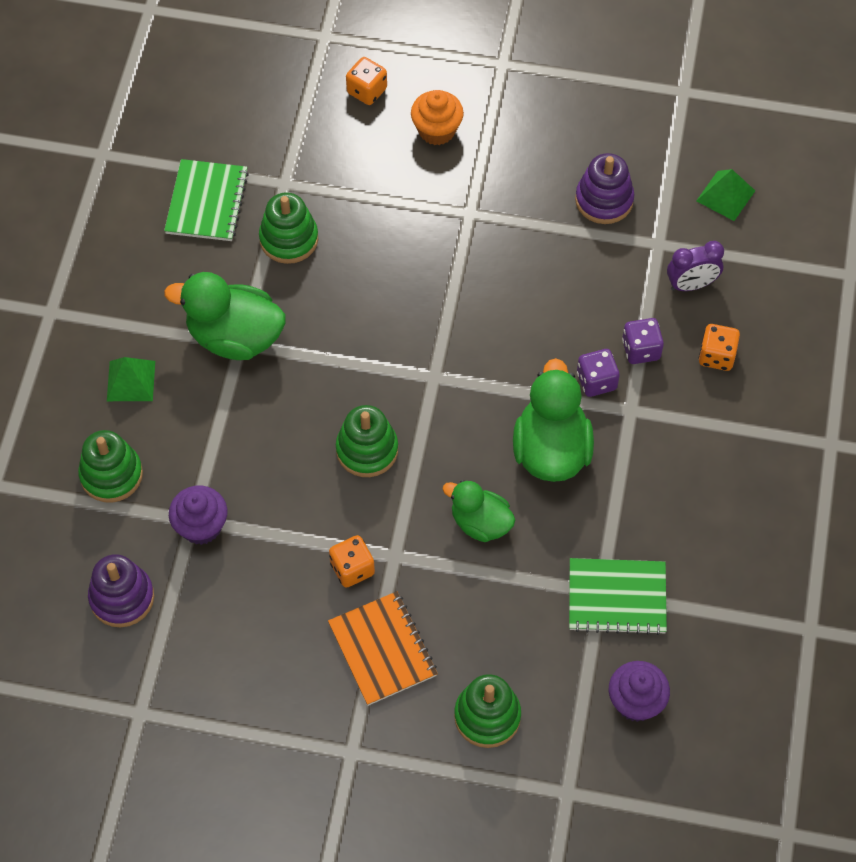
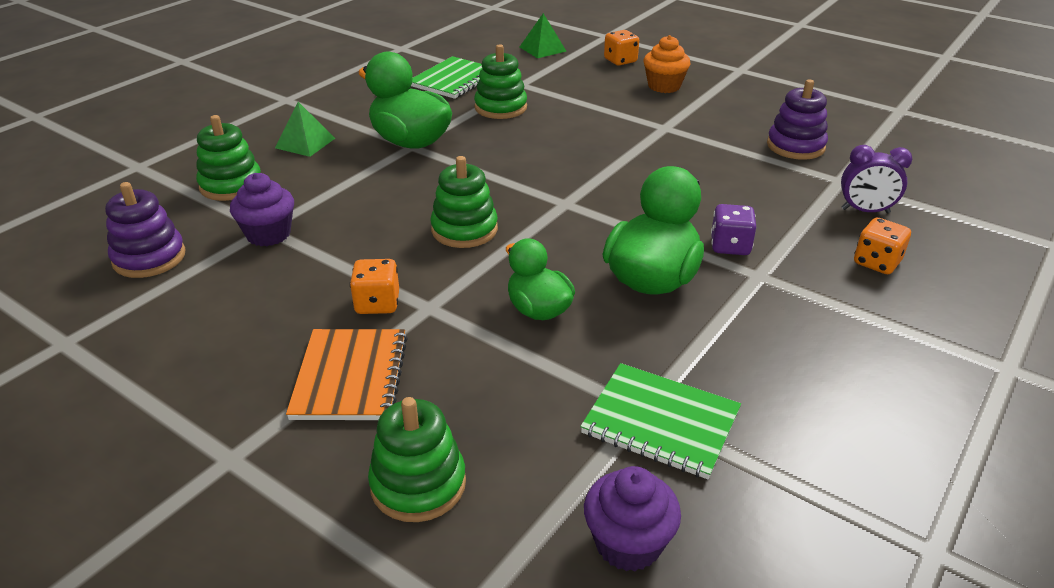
camera: 25 degrees right, 25 degrees down
(641, 350) = (790, 238): purple dice -> none
(725, 196) = (923, 169): green pyramid -> green pyramid (542, 49)

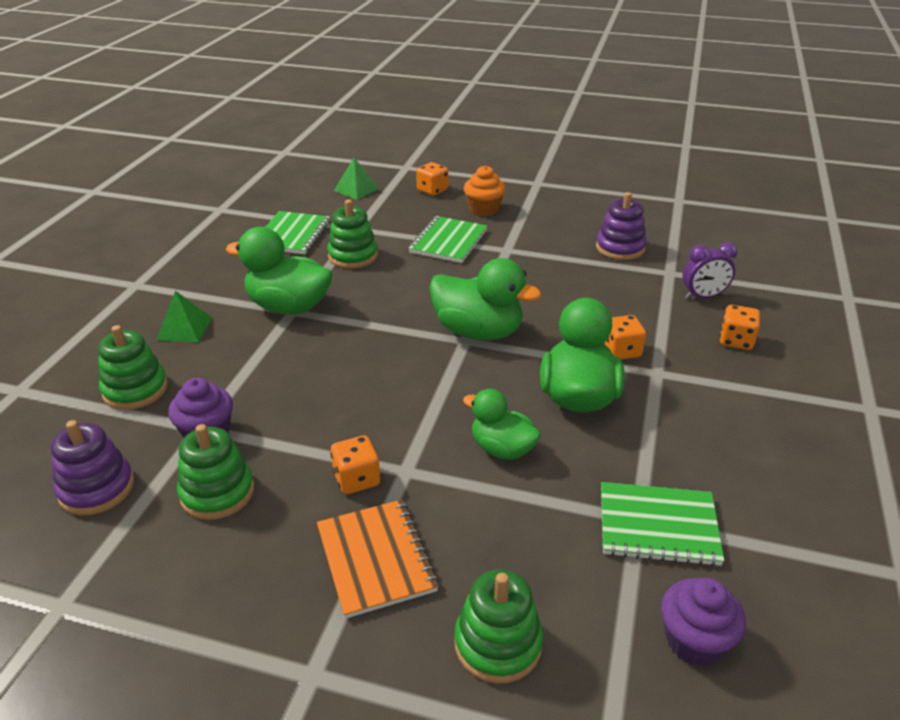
camera: 20 degrees left, 0 degrees up
(464, 230) = (392, 386): green stacking toy -> green stacking toy (217, 492)
(584, 198) = (478, 332): none -> green duck
(606, 110) = (448, 241): none -> green notebook
(730, 246) = (621, 351): purple dice -> orange dice

